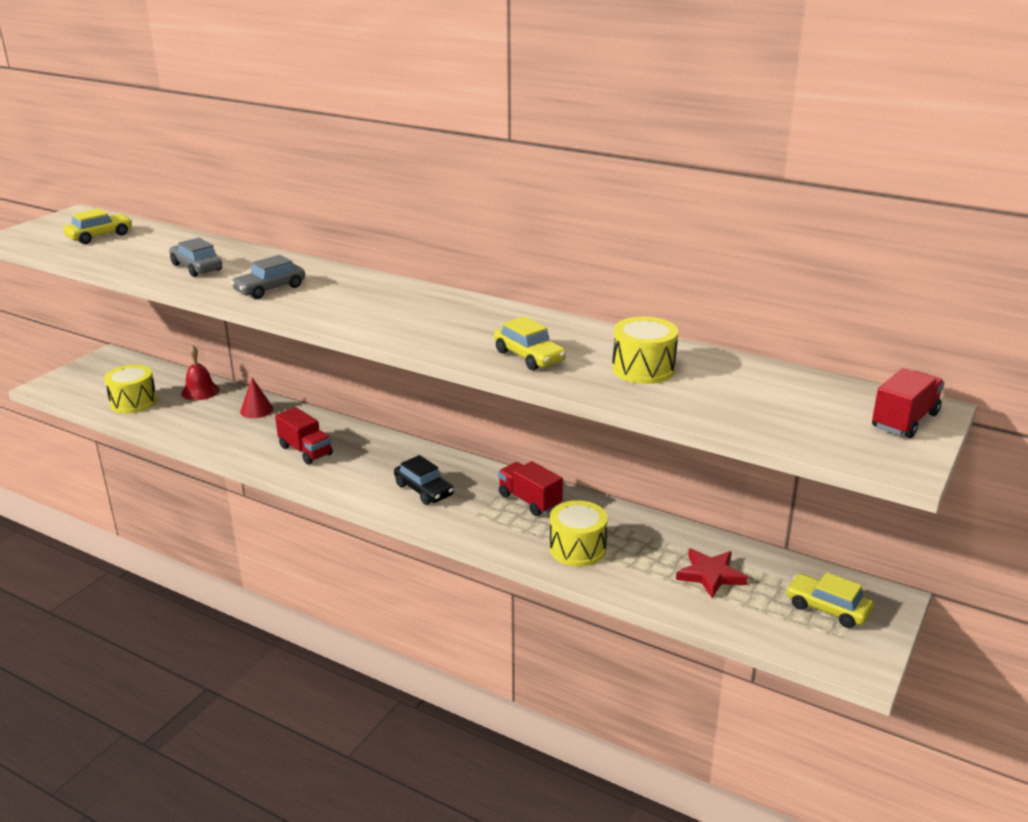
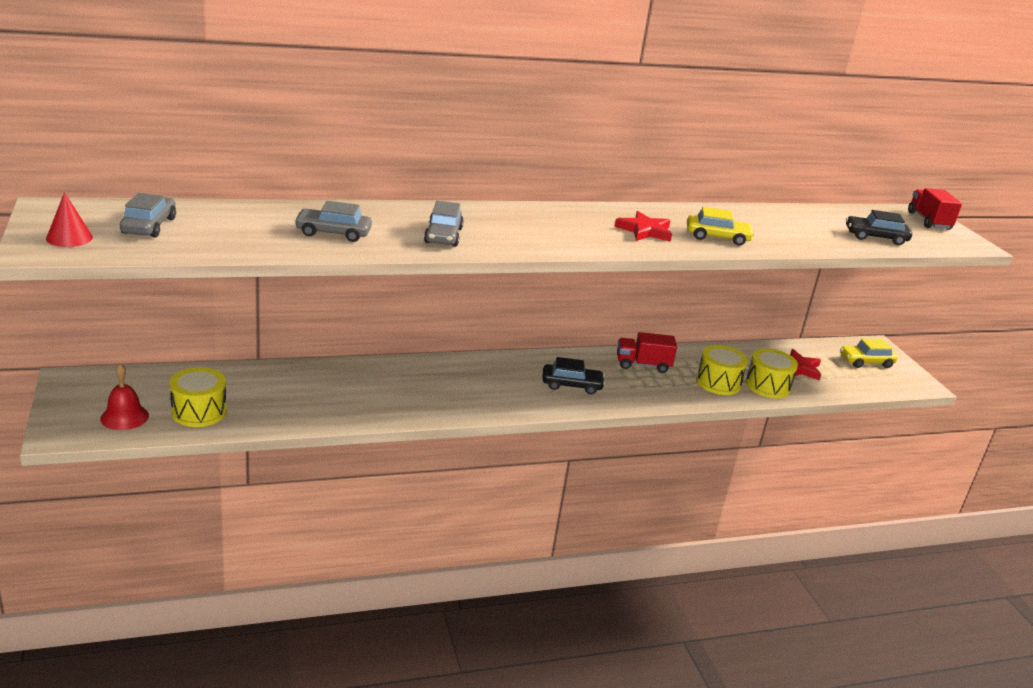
camera: 50 degrees left, 0 degrees up
(100, 236) = (149, 226): yellow car -> grey car
(200, 391) = (246, 378): red bell -> red bell (124, 417)
(256, 410) = (332, 375): red cone -> red cone (69, 238)
(305, 451) = (438, 392): red truck -> none
(464, 331) = (644, 231): none -> red star
(643, 369) = (783, 227): yellow drum -> yellow drum (767, 386)
(750, 413) = (875, 237): none -> black car

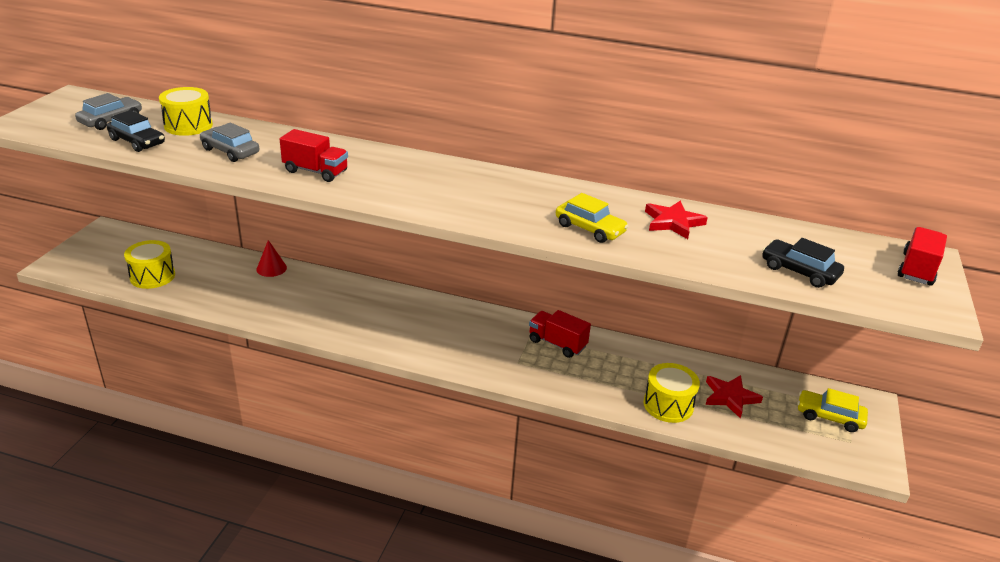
camera: 35 degrees right, 5 degrees up
(69, 238) = (47, 119): red cone -> red cone (271, 268)
(124, 417) = (104, 266): red bell -> none
(443, 236) = (315, 171): grey car -> red truck
(571, 385) = (463, 342): black car -> black car (137, 142)
(644, 231) = (518, 206): red star -> red star (673, 222)
(718, 383) = (615, 385): yellow drum -> yellow drum (188, 125)

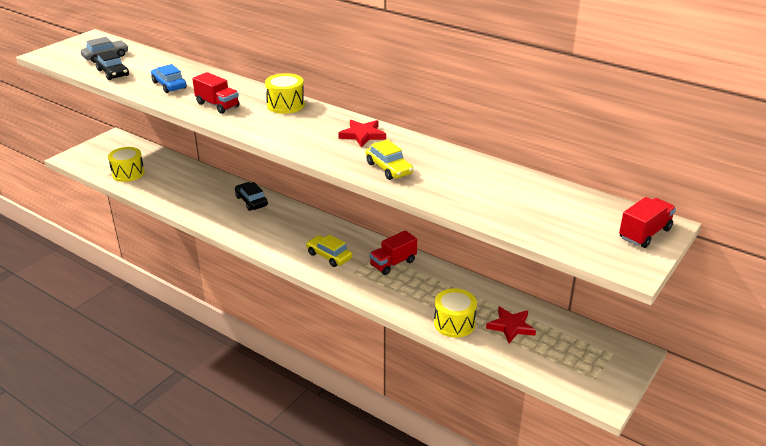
camera: 20 degrees right, 0 degrees up
(188, 125) = (153, 64): yellow drum -> yellow drum (285, 105)
(230, 151) = (169, 85): grey car -> blue car
(271, 268) = (211, 178): red cone -> none
(557, 344) = (393, 263): red truck -> red truck turned 90 degrees counterclockwise
(673, 222) = (460, 171): red star -> red star (362, 135)
(799, 271) = (535, 221): black car -> black car (251, 201)
(829, 417) = (589, 357): yellow car -> yellow car (329, 256)

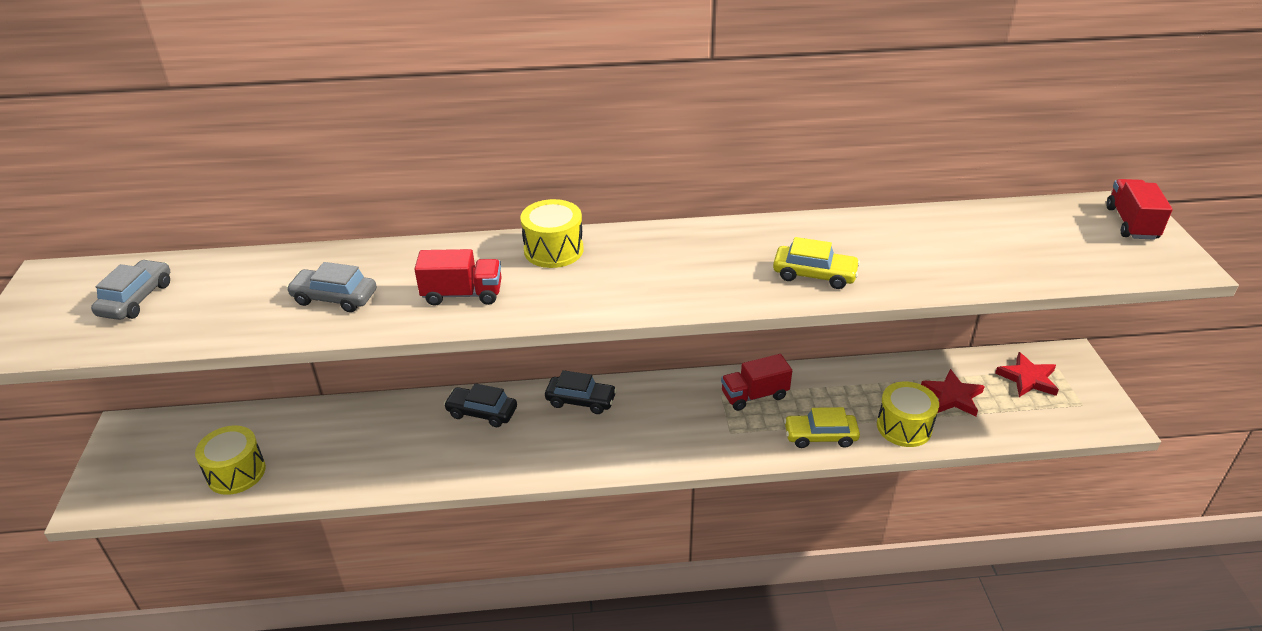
camera: 40 degrees left, 5 degrees up
(113, 73) = (201, 320): black car -> black car (581, 400)
(169, 85) = (334, 298): blue car -> grey car
(329, 256) = (676, 429): yellow car -> yellow car (820, 436)
(362, 135) = (714, 246): red star -> red star (1028, 378)
(393, 263) = (754, 395): red truck -> red truck turned 60 degrees clockwise

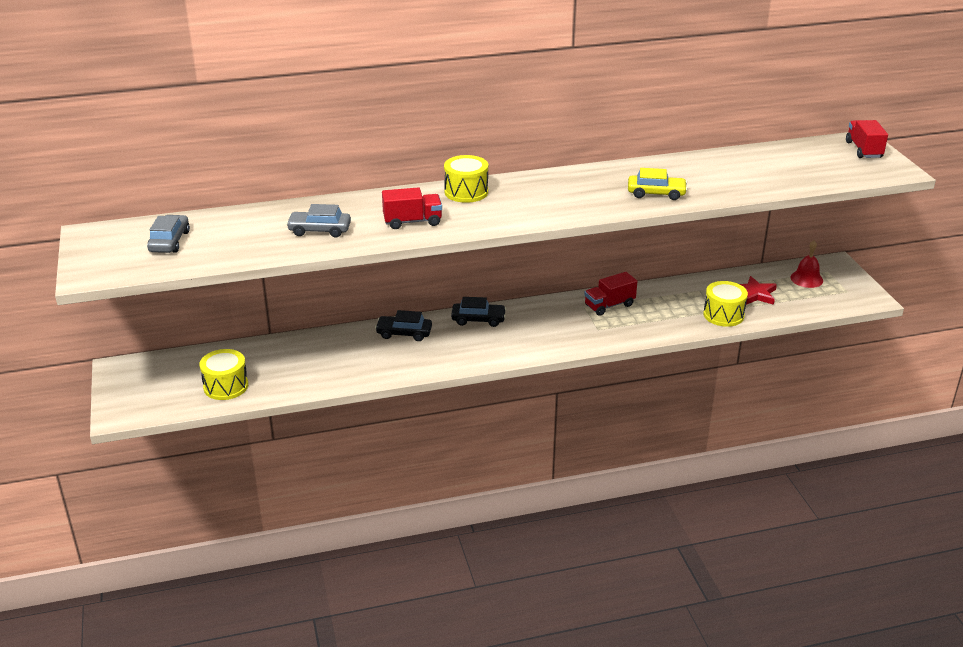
camera: 10 degrees left, 5 degrees down
(820, 436) = (664, 325): yellow car -> none
(1028, 378) = (806, 279): red star -> red bell

